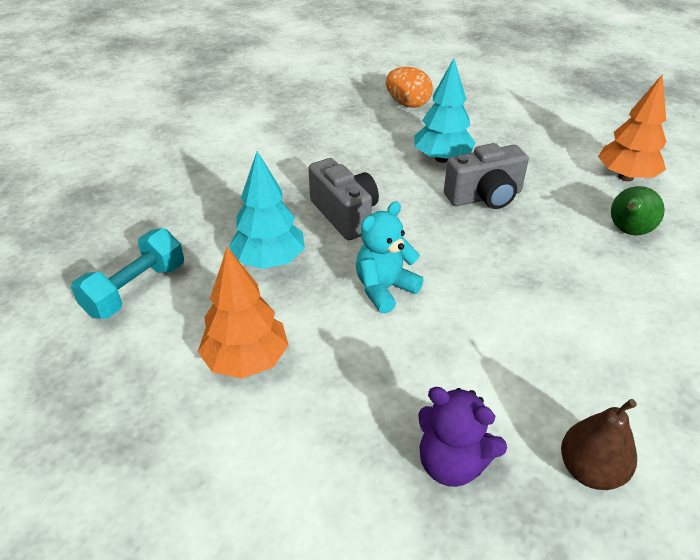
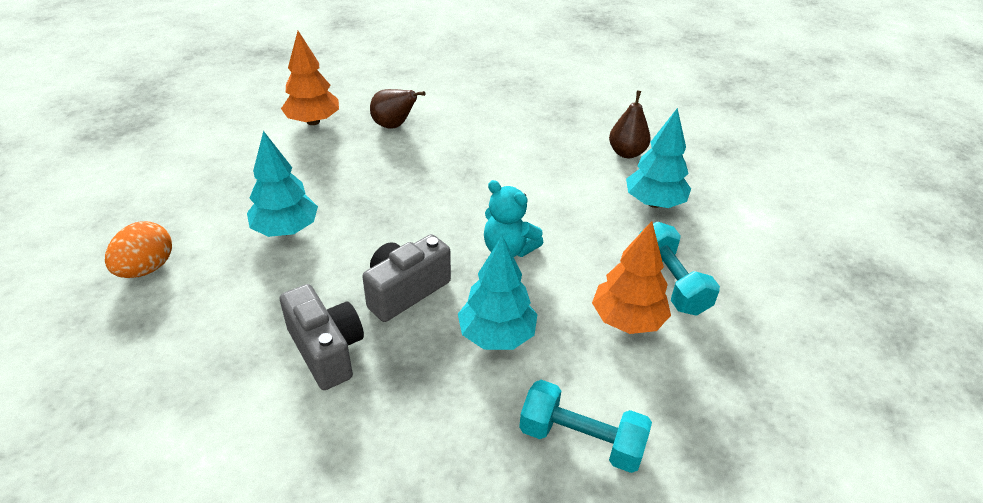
camera: 105 degrees left, 0 degrees up
(286, 423) = (671, 283): none -> turquoise dumbbell
(452, 463) = (654, 203): purple teddy bear -> turquoise tree
(485, 197) = (356, 198): grey camera -> grey camera (326, 350)
(628, 231) = (394, 126): green pear -> brown pear

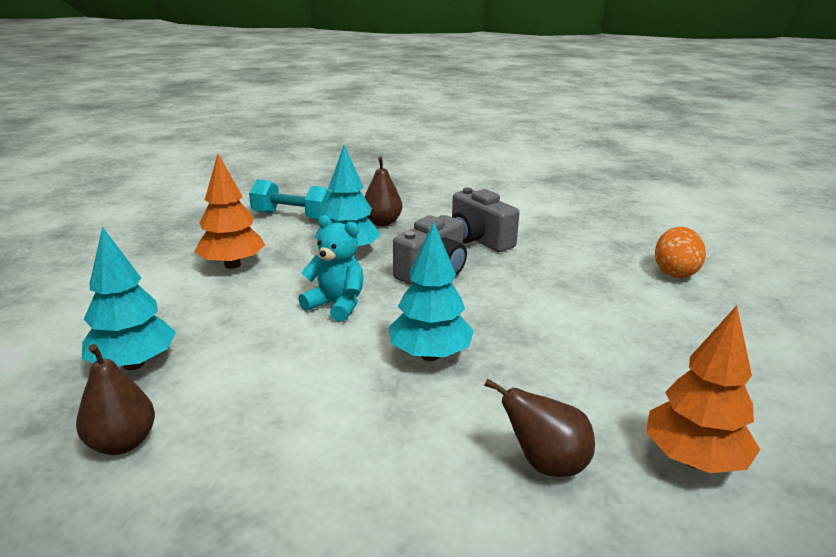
camera: 175 degrees right, 15 degrees down
(286, 230) = (581, 307): turquoise tree -> turquoise tree (430, 355)
(446, 409) = (382, 222): none -> brown pear
(671, 283) = (173, 289): turquoise dumbbell -> none

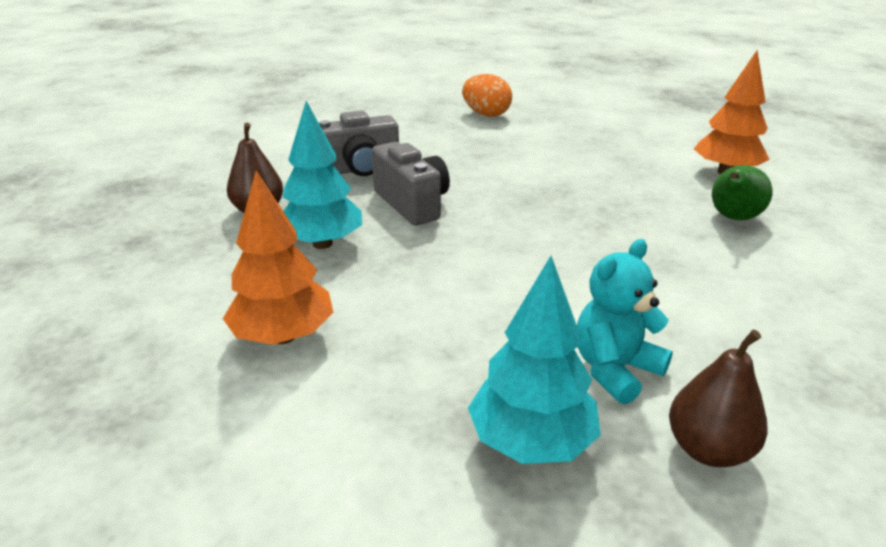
camera: 70 degrees left, 5 degrees up
(292, 216) = (163, 269): turquoise dumbbell -> none
(336, 305) = (454, 269): turquoise teddy bear -> turquoise teddy bear (615, 369)
(430, 355) = (576, 234): turquoise tree -> none
(545, 464) = (733, 218): brown pear -> green pear

